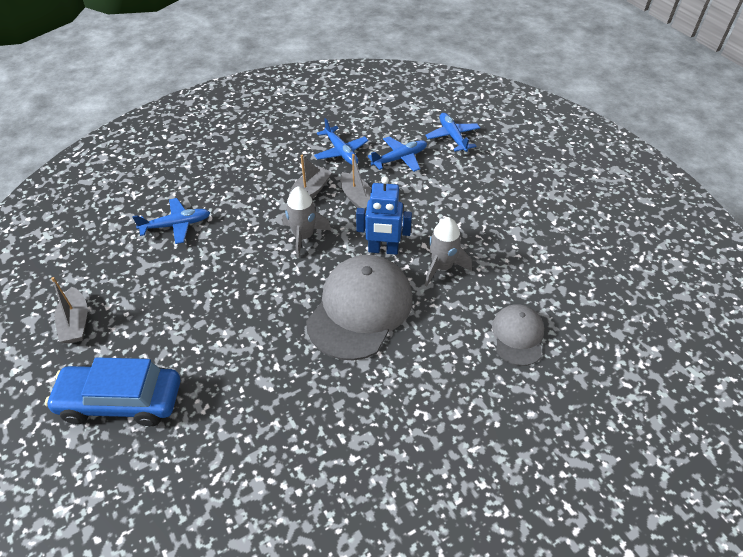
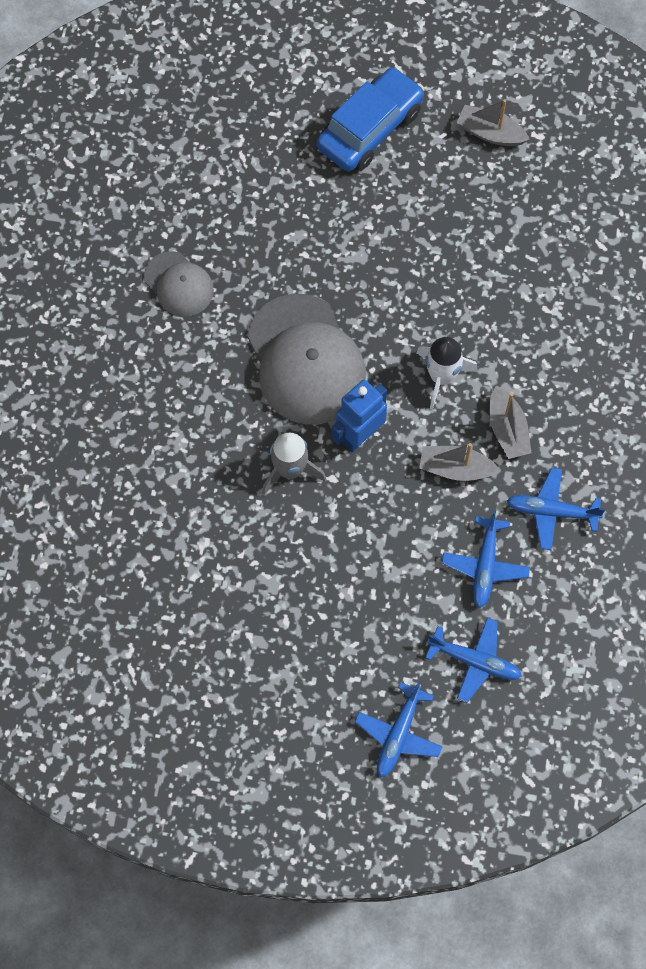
camera: 130 degrees right, 20 degrees up
(176, 225) = (560, 273): blue plane -> blue plane (398, 734)
(304, 237) = (442, 377): grey rocket -> white rocket
(518, 336) = (160, 464): grey cap -> grey cap (179, 284)

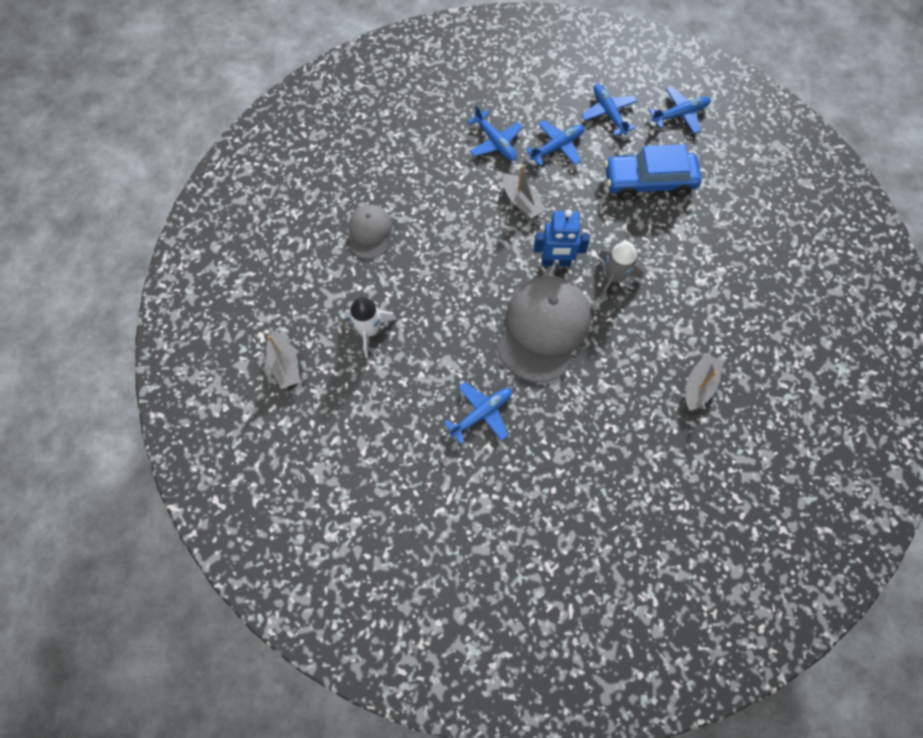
camera: 135 degrees left, 0 degrees up
(179, 284) = (575, 446): grey cap -> grey cap (370, 233)
(284, 240) = (481, 414): none -> blue plane
(370, 129) = (350, 438): blue car -> blue car (648, 182)
(442, 377) = (476, 252): white rocket -> white rocket (369, 330)
(507, 429) = (472, 197): grey boat -> grey boat (699, 385)

